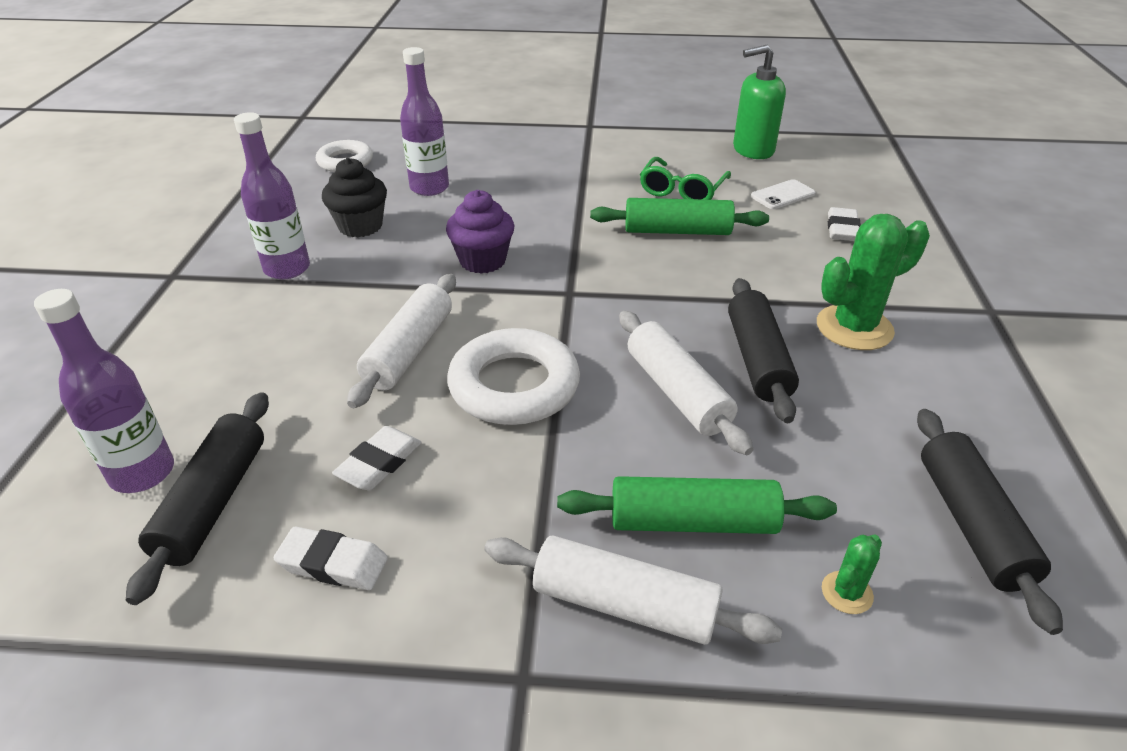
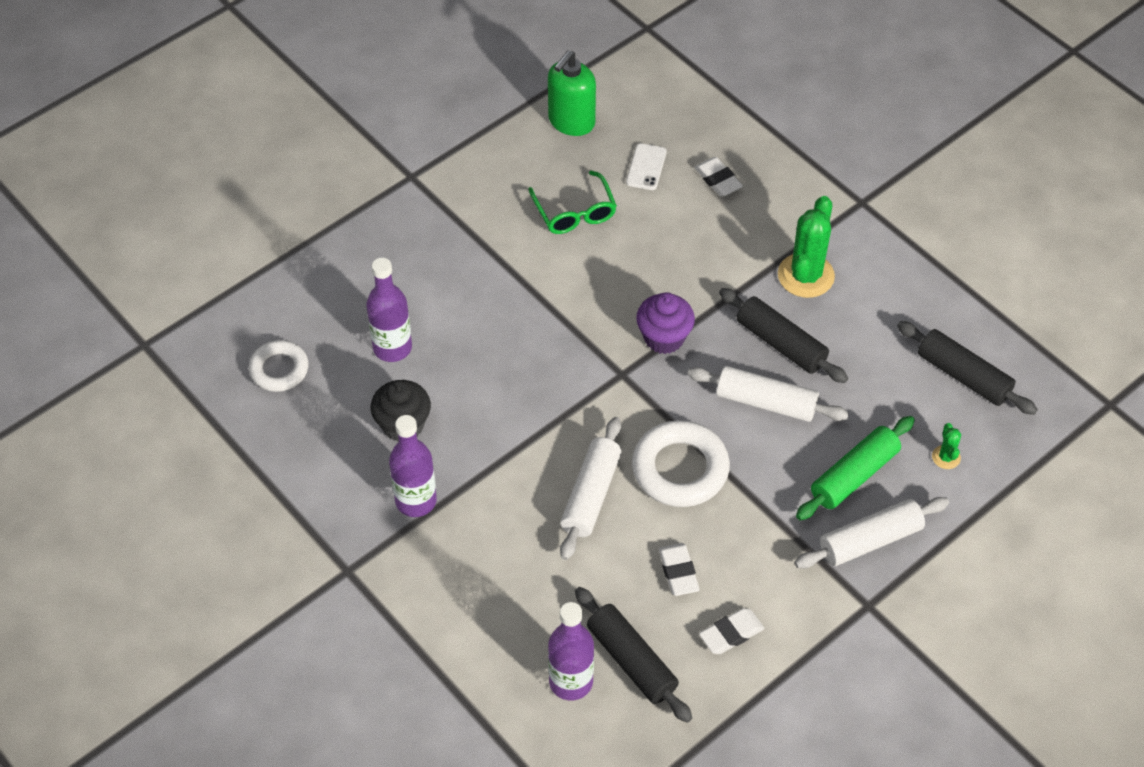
camera: 45 degrees left, 15 degrees up
(409, 350) = (590, 495): white rolling pin -> white rolling pin turned 45 degrees clockwise
(482, 261) = (533, 389): purple cupcake -> purple cupcake (664, 338)
(677, 231) = (620, 262): green rolling pin -> none

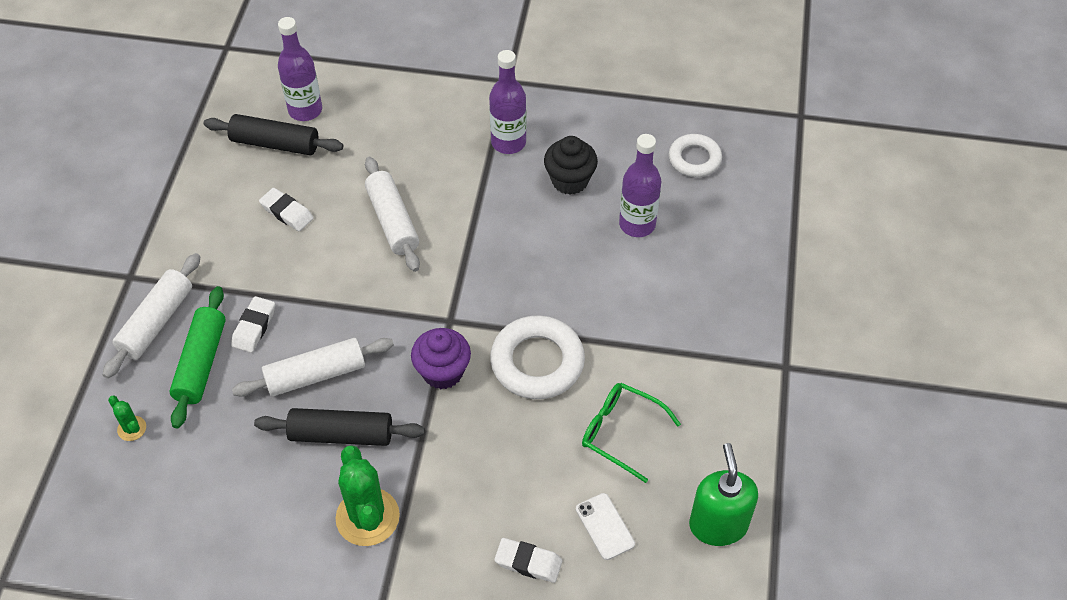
camera: 140 degrees right, 0 degrees up
(680, 469) = (343, 280): white ring -> white ring (537, 362)
(731, 634) = (219, 198): white eraser -> white eraser (254, 327)
(963, 376) = (157, 516): black rolling pin -> none

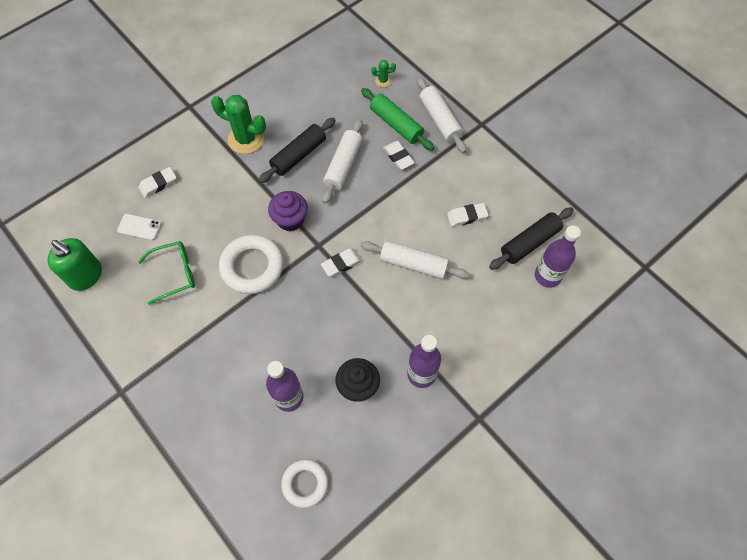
camera: 130 degrees right, 10 degrees up
(452, 283) = (341, 264): none -> white eraser

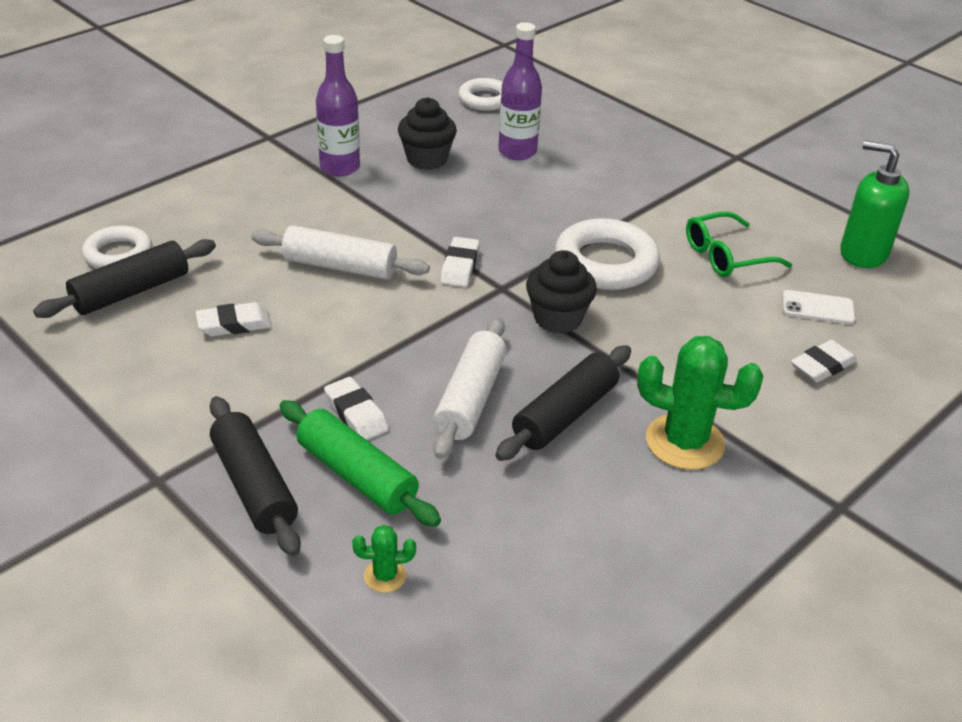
camera: 175 degrees right, 25 degrees down
(290, 220) = (558, 318): purple cupcake -> black cupcake
(341, 264) = (460, 266): white eraser -> white eraser turned 45 degrees counterclockwise
(439, 120) = (254, 486): white rolling pin -> black rolling pin
(547, 276) = (118, 254): purple bottle -> white ring

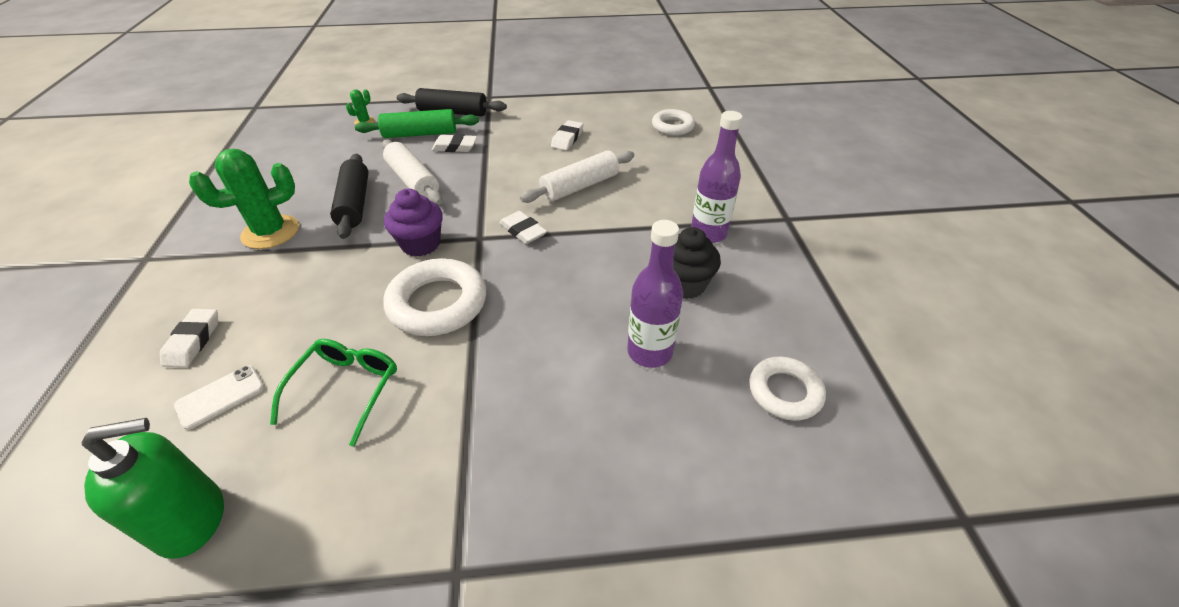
camera: 130 degrees right, 5 degrees up
(131, 291) = (631, 121): black rolling pin -> none
(558, 318) = (420, 244): black cupcake -> purple cupcake

